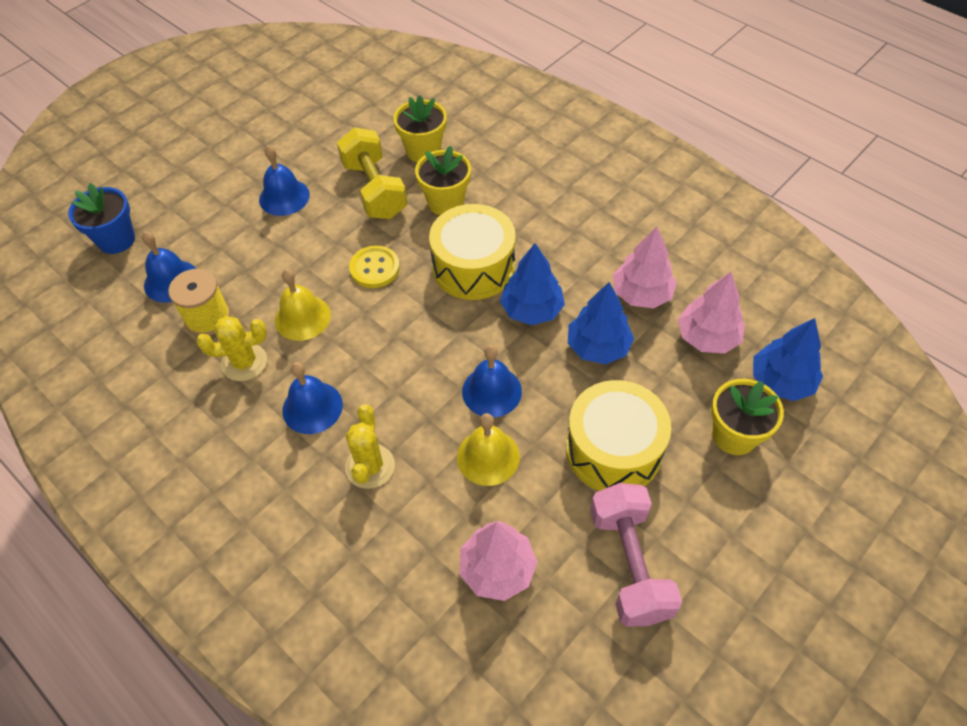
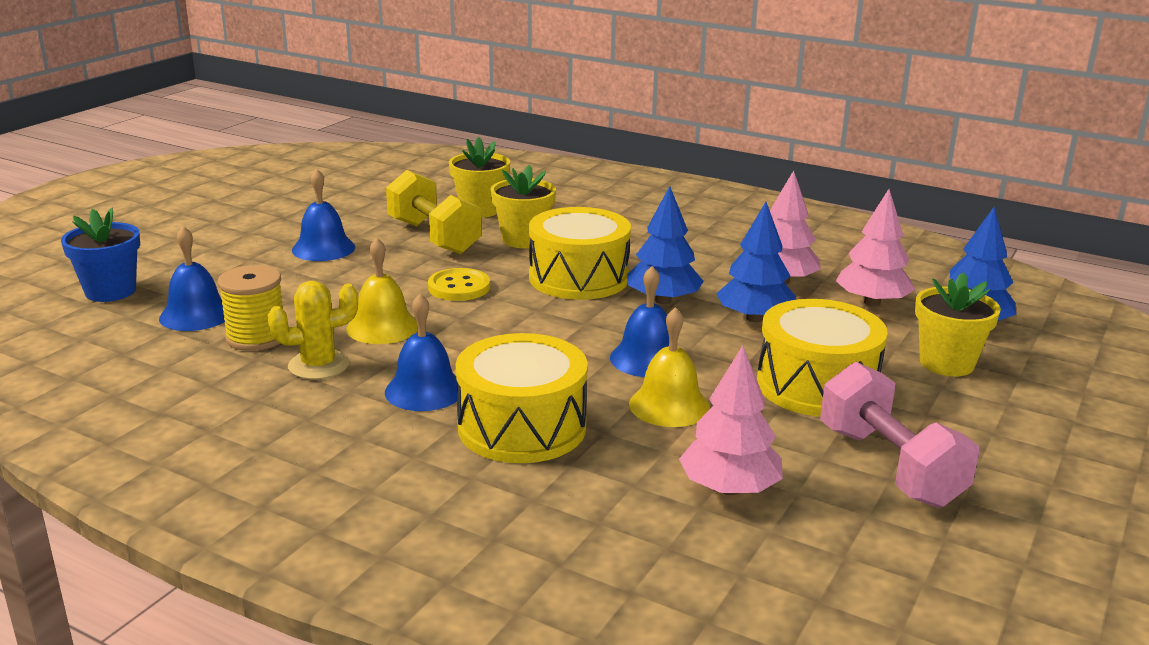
camera: 15 degrees left, 30 degrees down
(370, 466) = (522, 427): yellow cactus -> yellow drum

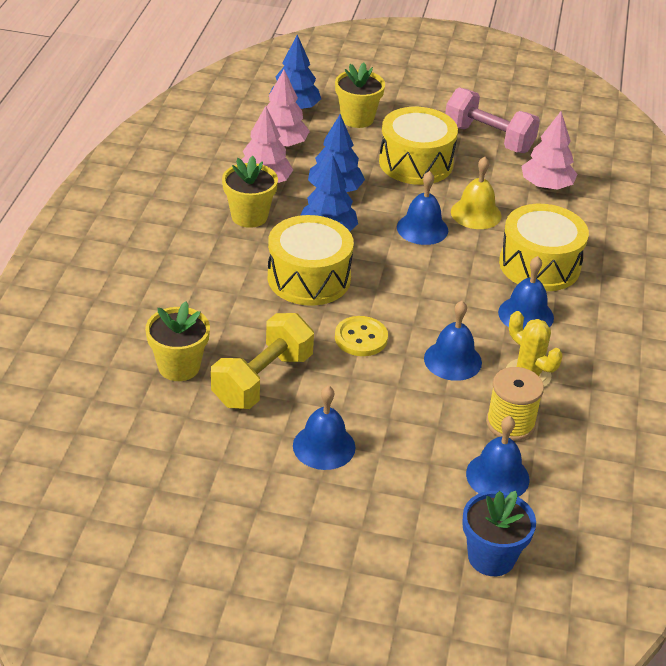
camera: 110 degrees left, 15 degrees up
(382, 327) = (452, 360): yellow bell -> blue bell
(523, 240) = (243, 323): yellow flower pot -> yellow flower pot (249, 216)
(889, 466) = (488, 139): pink dumbbell -> pink dumbbell turned 75 degrees clockwise

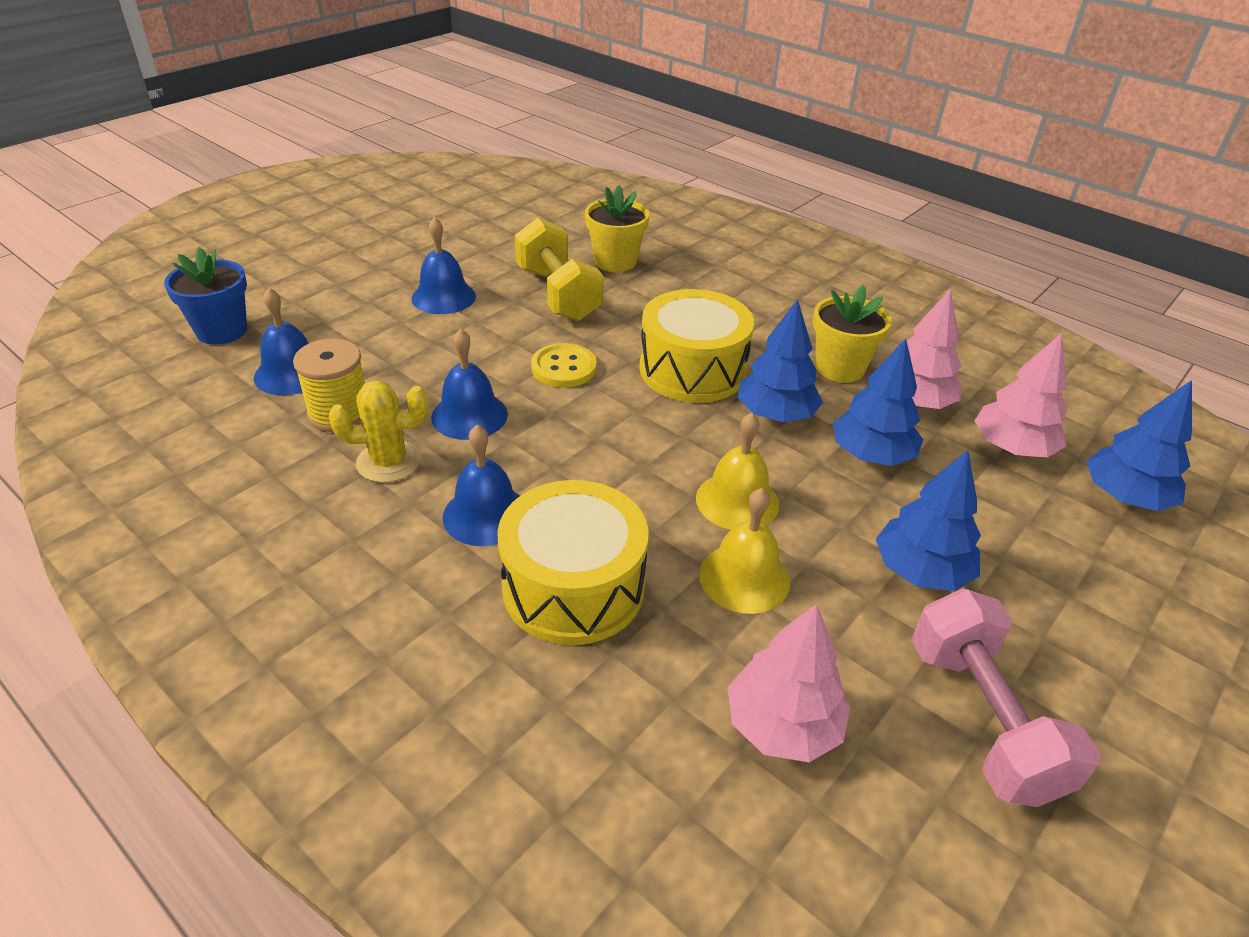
camera: 120 degrees right, 0 degrees up
(357, 118) = (1083, 557): yellow flower pot -> none
(416, 163) = (921, 571): yellow drum -> blue tree
(422, 228) = (737, 501): blue bell -> yellow bell
(488, 139) = (982, 720): pink dumbbell -> pink dumbbell turned 75 degrees counterclockwise

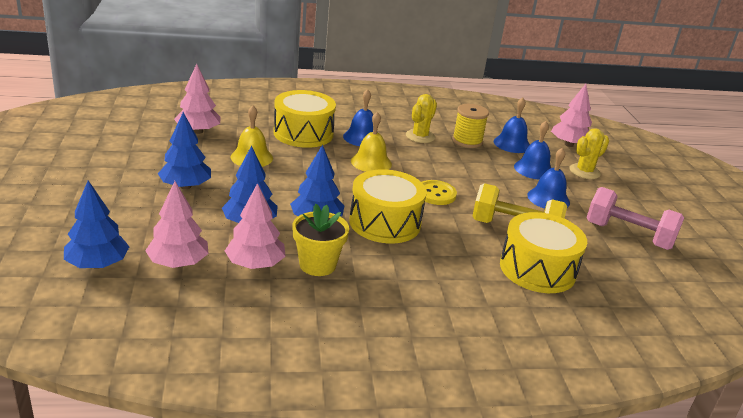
camera: 130 degrees right, 10 degrees down
(222, 331) = (569, 144): blue flower pot -> pink tree
(315, 296) = (584, 171): none -> yellow cactus
(469, 415) = (428, 160): blue bell -> blue bell (533, 169)
(615, 262) = (537, 269): yellow flower pot -> yellow drum
(737, 501) = (285, 178): yellow bell -> yellow bell (371, 162)
(982, 720) = (131, 155): pink dumbbell -> pink dumbbell (628, 235)

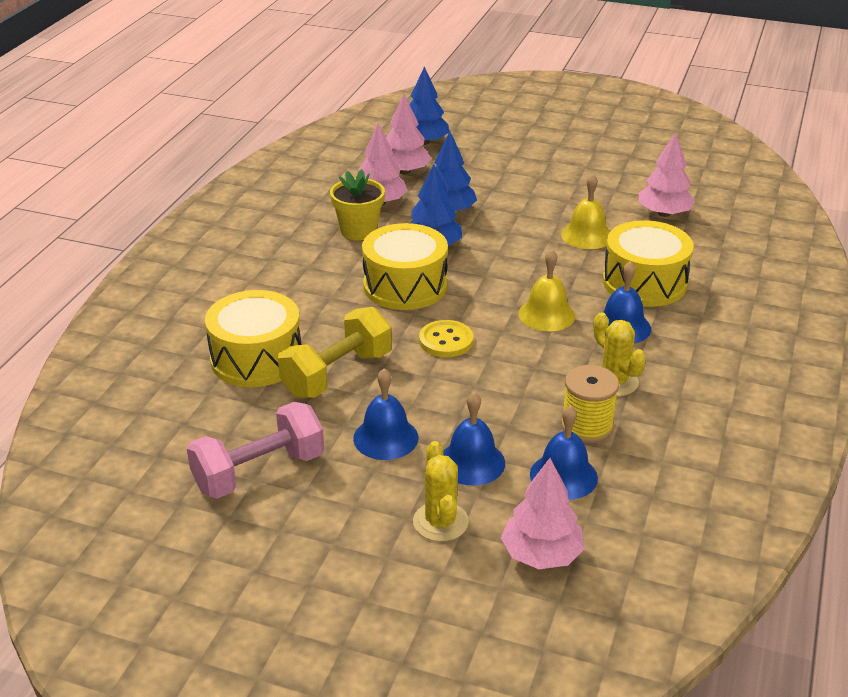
camera: 120 degrees right, 5 degrees up
(185, 186) = (534, 190): blue tree -> none

